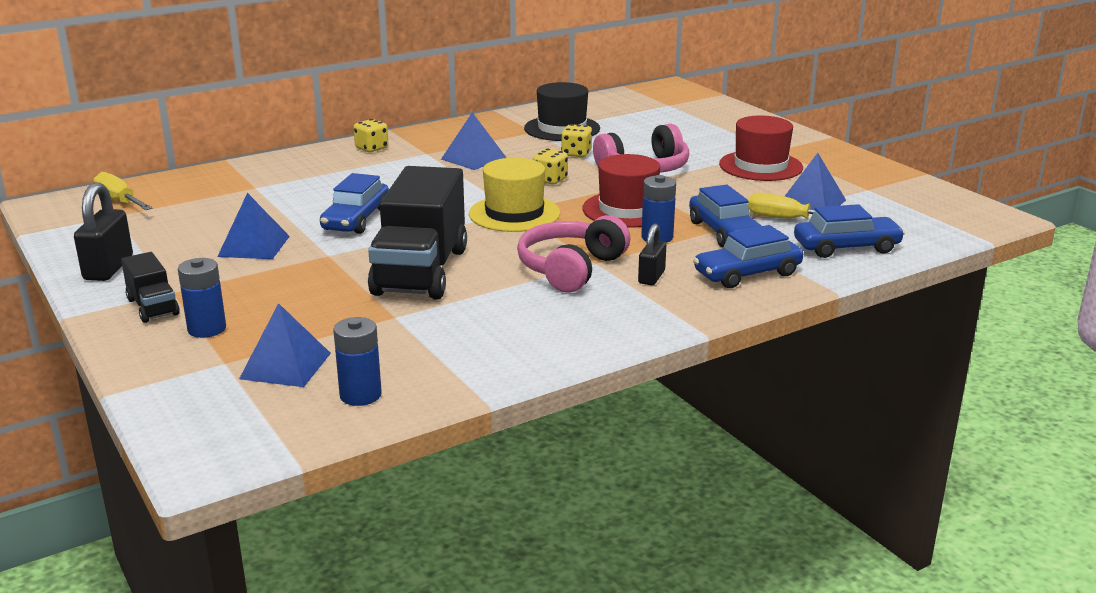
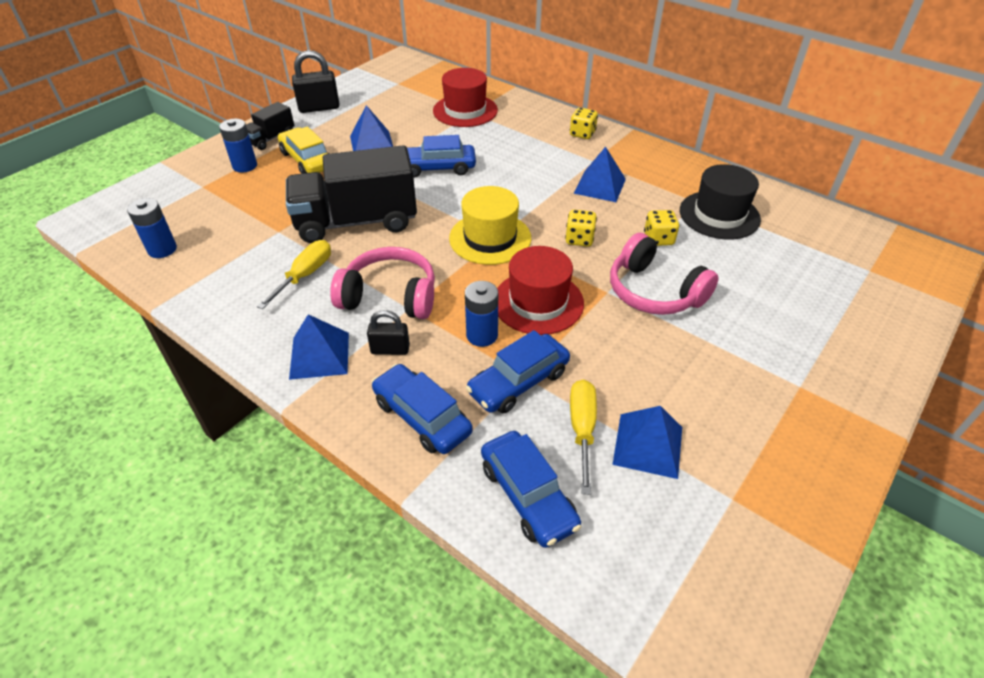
camera: 70 degrees right, 20 degrees up
(119, 201) = (420, 77): yellow screwdriver -> yellow screwdriver (305, 275)
(246, 287) = (307, 160): none -> yellow car
(285, 366) = (199, 209): blue pyramid -> blue pyramid (319, 355)
(760, 166) = (732, 381): red hat -> red hat (465, 110)

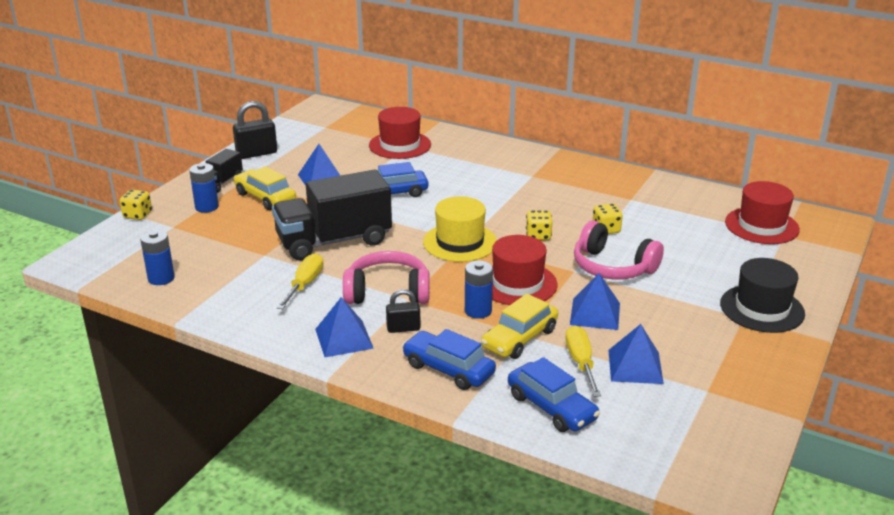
camera: 10 degrees left, 15 degrees down
(518, 382) = (519, 338): blue car -> yellow car
(582, 134) = (515, 155): yellow dice -> yellow dice (137, 215)
(600, 186) = (544, 195): blue pyramid -> blue pyramid (595, 313)
(719, 215) = (653, 207): black hat -> black hat (762, 308)
(844, 253) = (761, 226): none -> red hat

